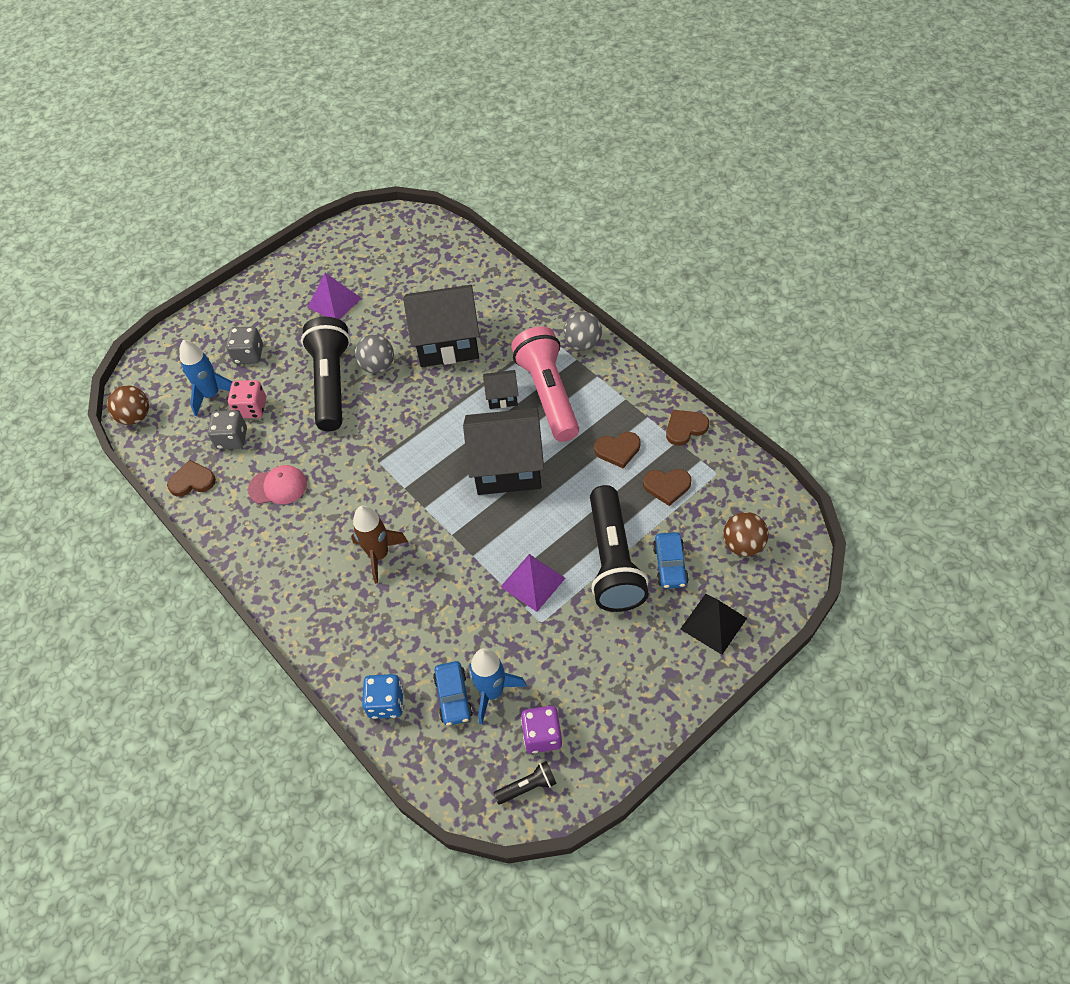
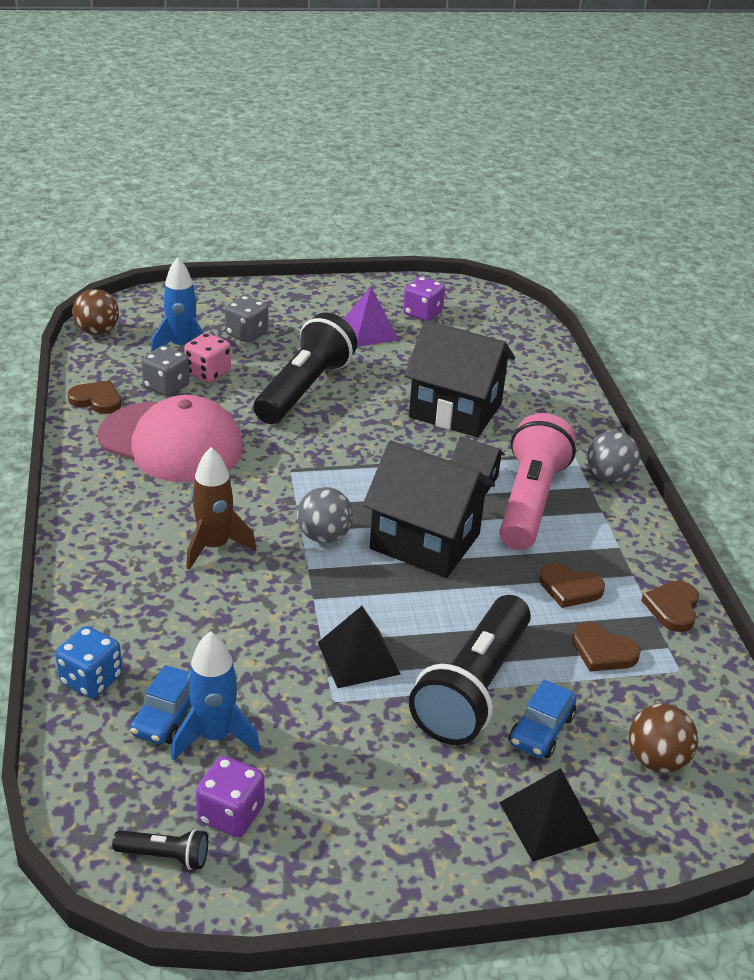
camera: 25 degrees right, 20 degrees down
(278, 486) = (171, 442): pink cap -> pink cap, size x2.07
(359, 262) = (422, 313): none -> purple dice
(377, 366) = (364, 397): grey ball -> grey ball (324, 536)
(533, 582) = (358, 658): purple pyramid -> black pyramid
(685, 428) = (673, 608): brown heart -> brown heart turned 75 degrees counterclockwise

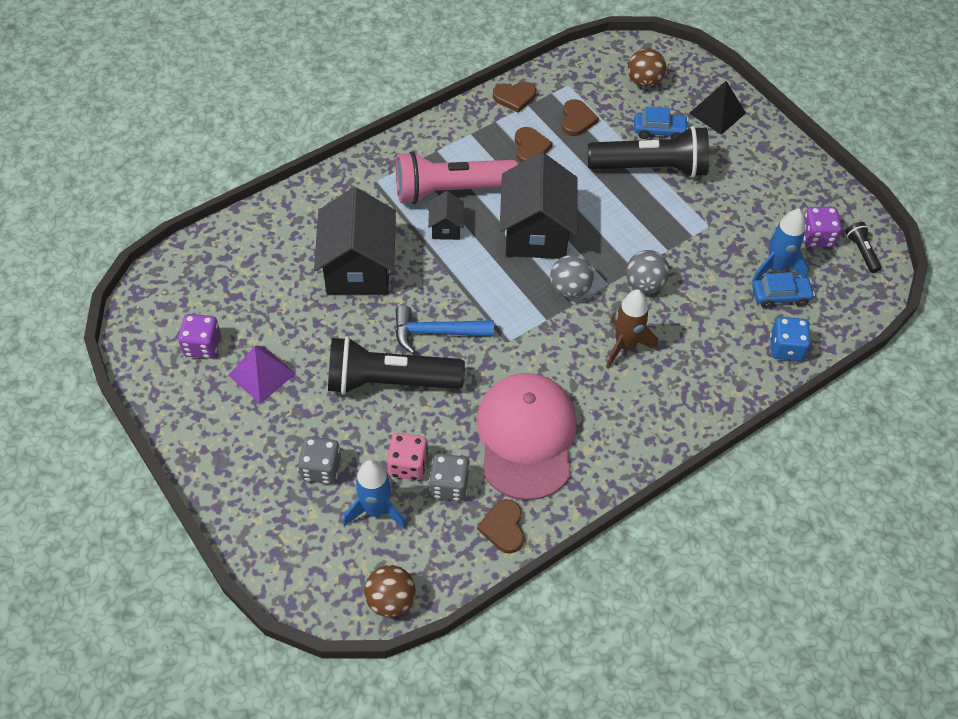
camera: 115 degrees left, 20 degrees up
(338, 431) = (436, 332): none -> blue hammer
(358, 658) = (667, 227): black pyramid -> none
(609, 477) = (392, 155): grey ball -> grey ball (644, 284)

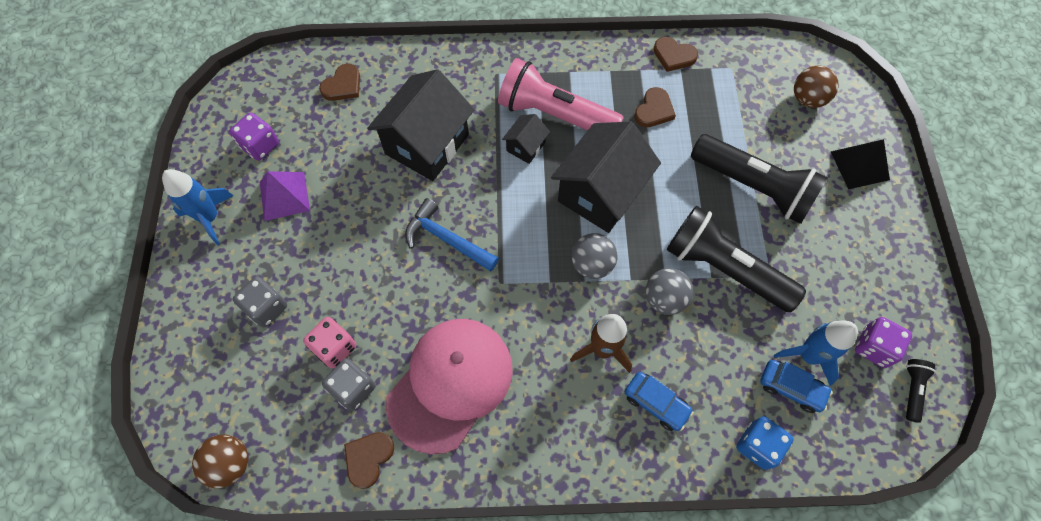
camera: 35 degrees right, 10 degrees up
(376, 510) = (280, 372): blue rocket -> blue rocket (210, 218)
(389, 381) = (376, 261): black flashlight -> black flashlight (724, 268)
(577, 120) = (716, 105): brown heart -> brown heart (343, 85)
(659, 131) = (788, 154): blue car -> blue car (656, 403)

